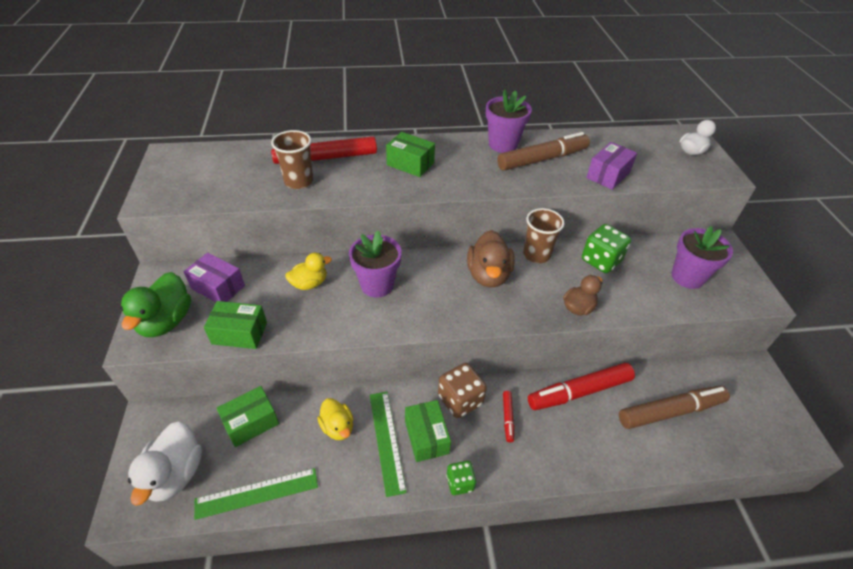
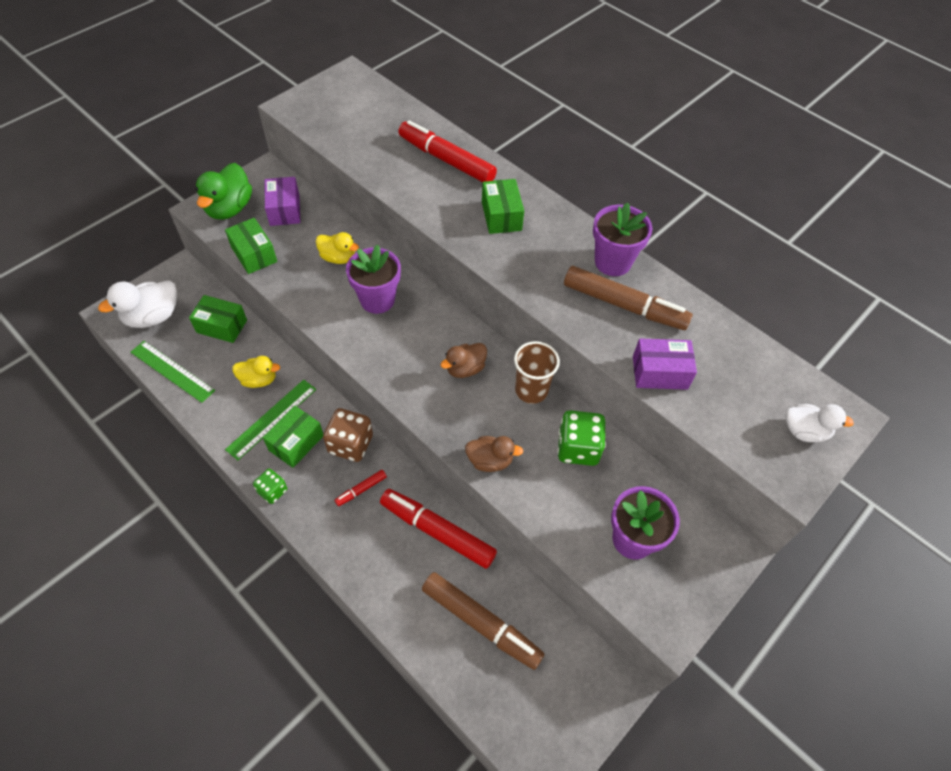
camera: 50 degrees right, 10 degrees up
(166, 321) = (229, 208): green duck -> green duck turned 45 degrees counterclockwise
(298, 181) = (398, 165): brown cup -> none
(338, 427) = (259, 380): yellow duck -> yellow duck turned 105 degrees counterclockwise
(488, 275) = (465, 369): brown duck -> brown duck, size x0.64

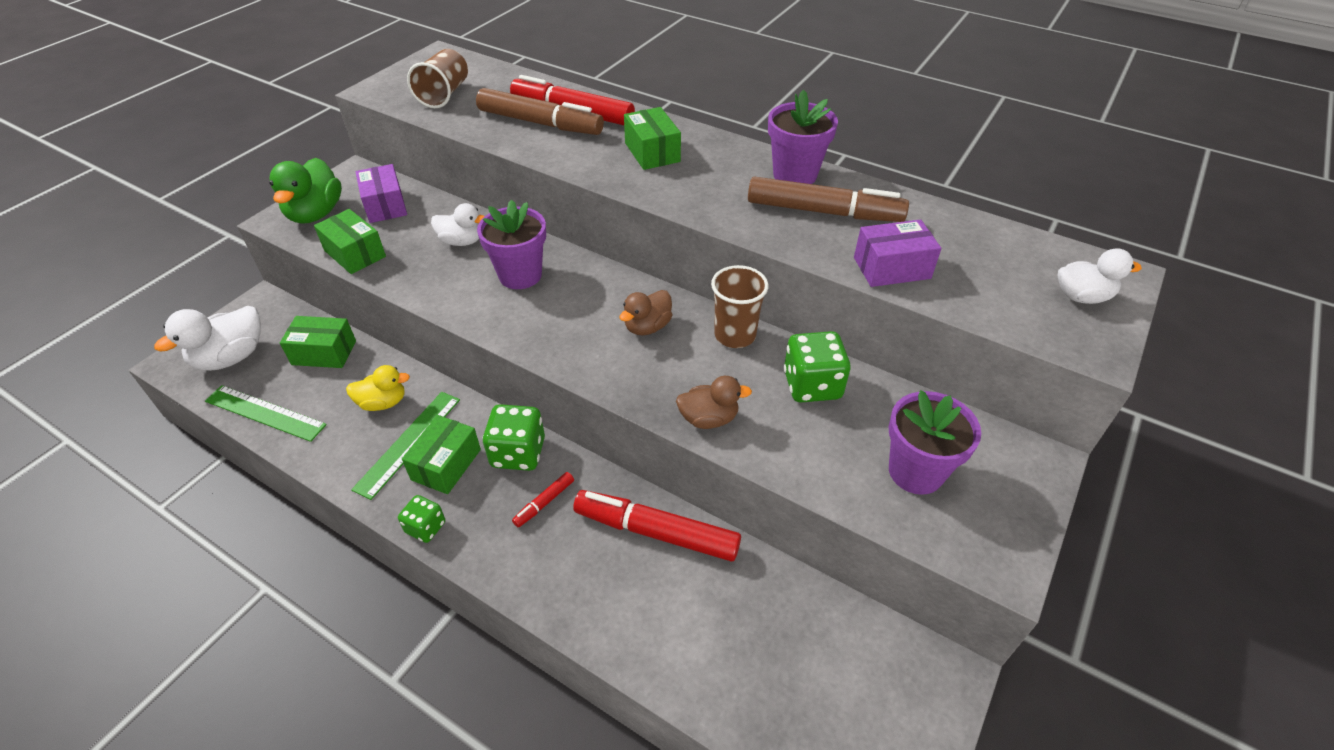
camera: 10 degrees left, 10 degrees down
(338, 258) = (462, 241): yellow duck -> white duck
(345, 121) = (444, 94): none -> brown cup
(350, 444) = (518, 453): brown dice -> green dice
(481, 623) = (745, 632): brown marker -> brown marker (540, 123)

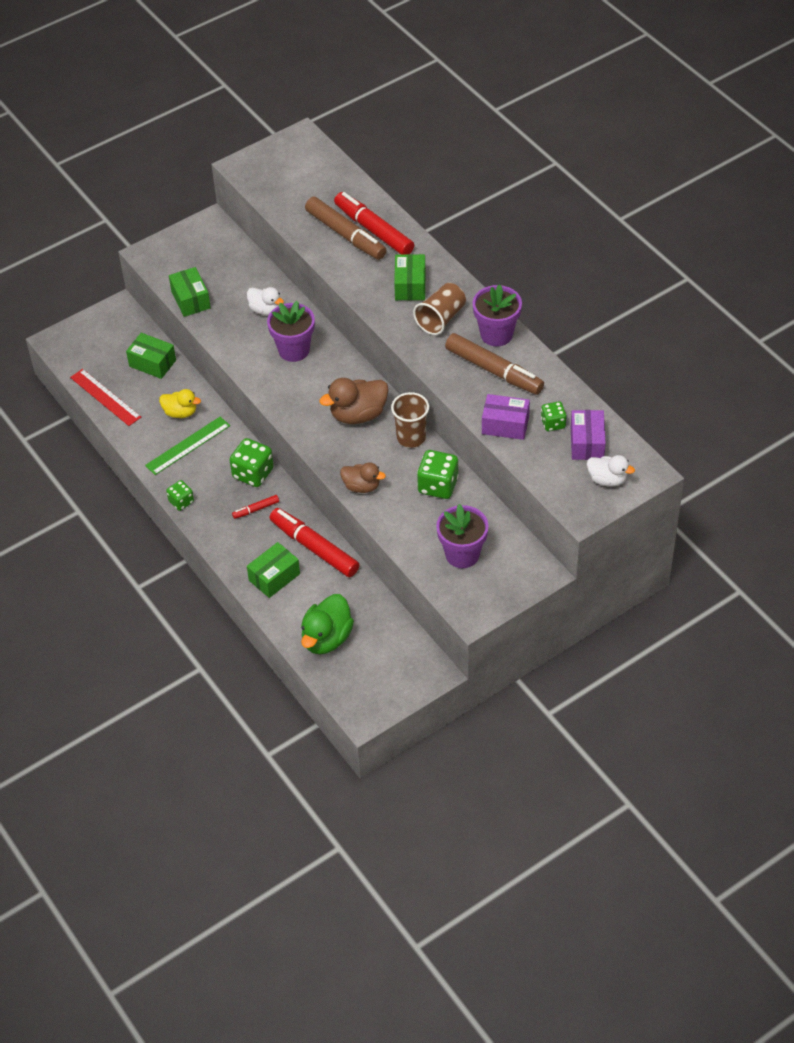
camera: 25 degrees right, 5 degrees up
(231, 357) = (91, 349): white duck -> none
(265, 413) = (105, 397): green ruler -> red ruler
(315, 214) = (173, 256): green duck -> green duck (326, 638)
(385, 205) = (223, 261): purple box -> purple box (587, 443)
(444, 94) = (289, 185): brown cup -> brown cup (441, 318)
(446, 464) = (206, 467): green box -> green box (274, 577)
(647, 327) = (358, 414): brown duck -> brown duck, size x1.57
(949, 250) = (553, 423): none -> green dice

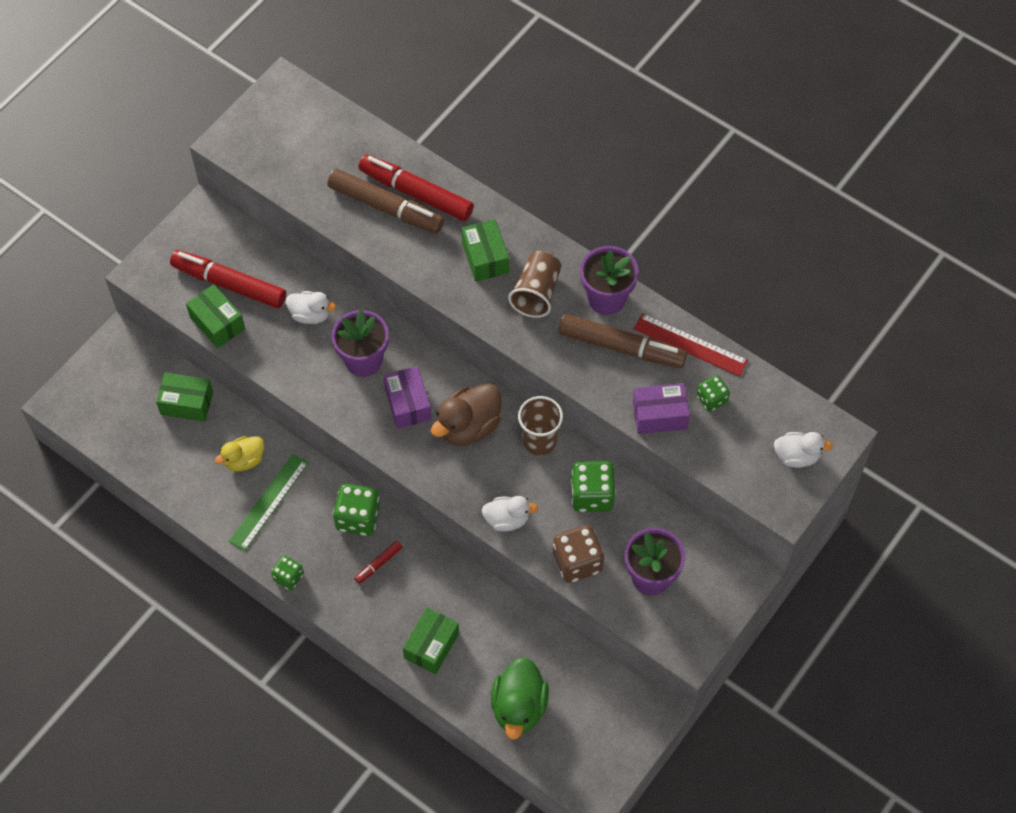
camera: 20 degrees left, 10 degrees up
(105, 397) = (147, 463): red ruler -> red ruler (690, 344)
(180, 412) = (244, 460): yellow duck -> yellow duck turned 150 degrees clockwise
(314, 548) = (463, 595): red marker -> red marker (229, 284)
(361, 486) = (507, 520): brown duck -> white duck
(406, 529) = (577, 562): none -> brown dice
(587, 443) = (757, 415): purple box -> purple box (408, 404)

